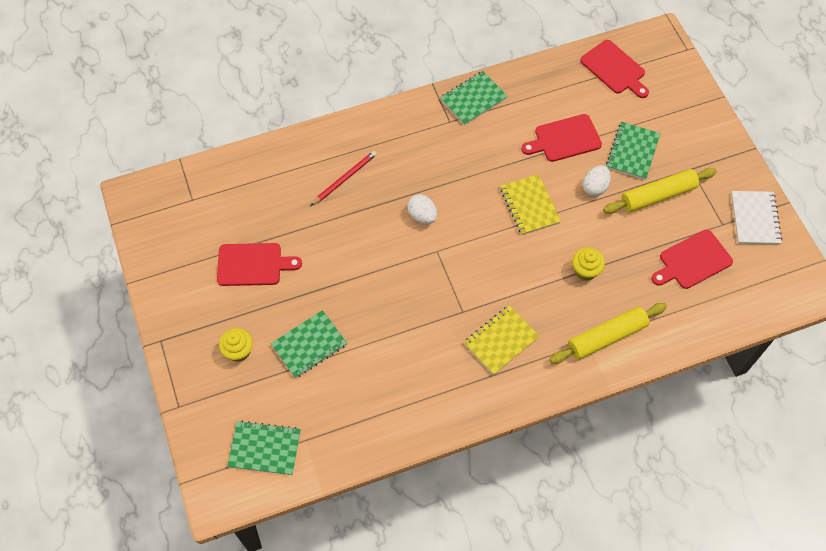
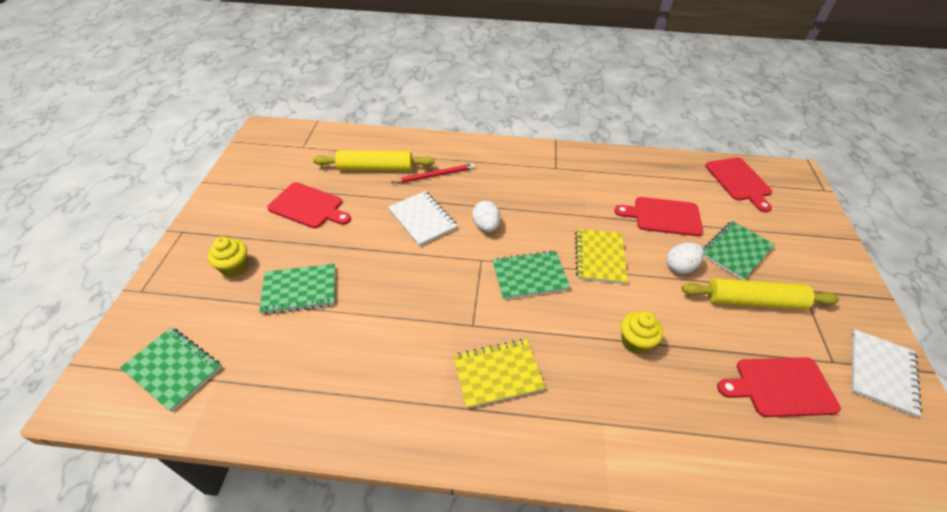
camera: 25 degrees right, 15 degrees down
(364, 233) = (422, 219): none -> white notebook
(473, 99) = (587, 160): green notebook -> green notebook (529, 276)
(607, 337) = (632, 429): yellow rolling pin -> yellow rolling pin (375, 168)

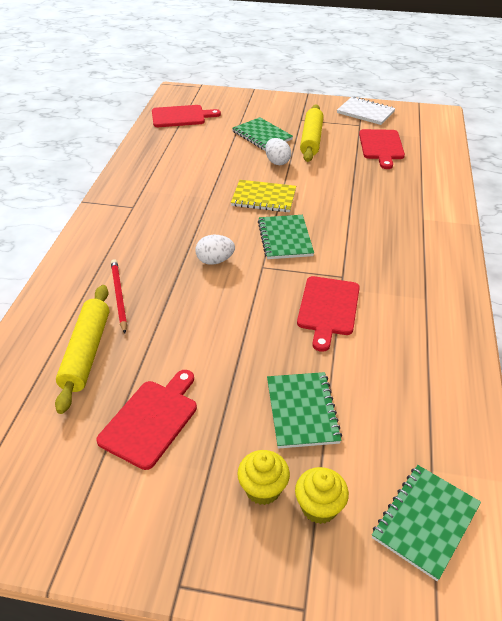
camera: 85 degrees left, 5 degrees down
(422, 219) = (196, 308): white notebook -> none
(497, 374) = (391, 265): yellow notebook -> none
(635, 342) = (352, 194): yellow cupcake -> yellow cupcake (319, 507)
(663, 216) = (217, 158): red cutting board -> red cutting board (328, 308)

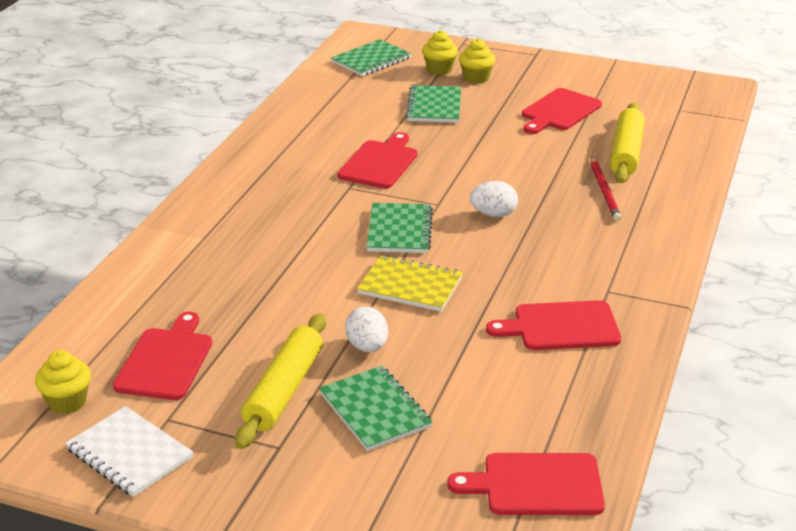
camera: 170 degrees left, 10 degrees down
(165, 182) = (561, 326): none -> red cutting board
(412, 127) = (67, 402): none -> yellow cupcake

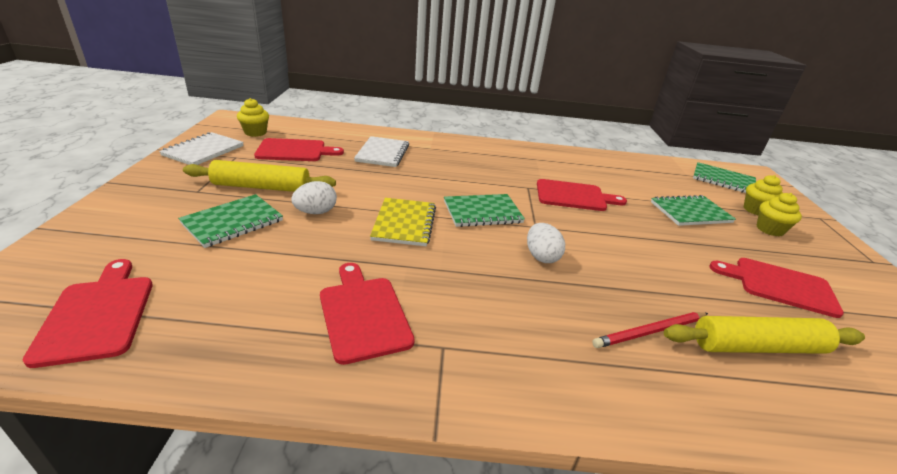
camera: 70 degrees right, 0 degrees up
(207, 281) = (382, 153): none -> white notebook

